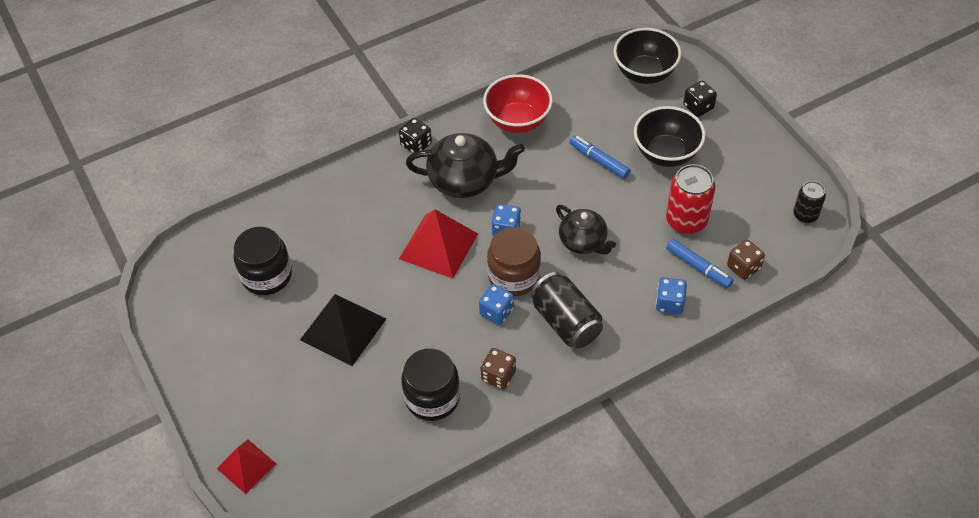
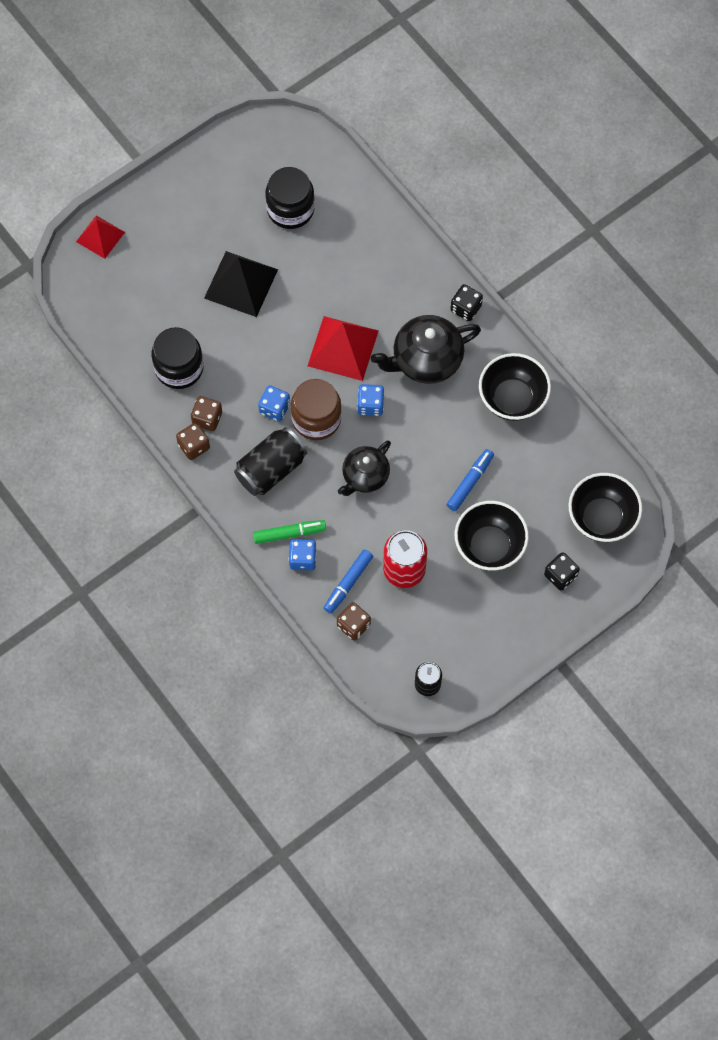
camera: 80 degrees right, 15 degrees up
(465, 181) = (425, 360): black teapot -> black teapot turned 75 degrees clockwise
(518, 121) = (512, 399): red bowl -> black bowl
(529, 391) = (194, 446): none -> brown dice
(640, 312) = (289, 533): none -> green marker

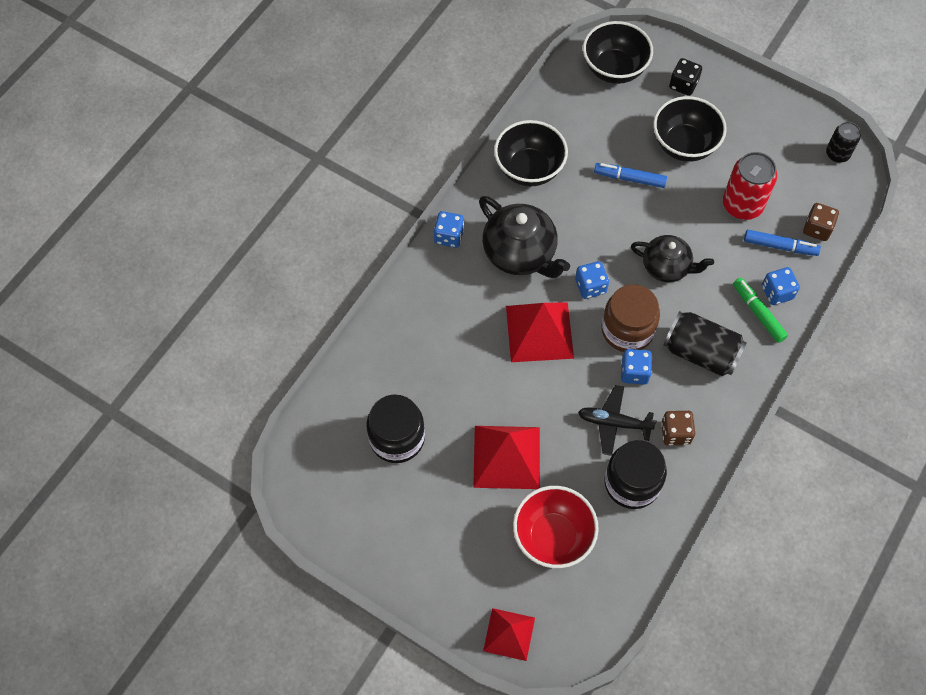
camera: 110 degrees left, 5 degrees down
(160, 293) = (553, 537): none -> red bowl
(194, 446) = (712, 435): brown dice -> none
(236, 374) = (614, 423): none -> black plane
(241, 283) = (506, 457): black pyramid -> red pyramid
(465, 308) = (449, 236): black dice -> blue dice

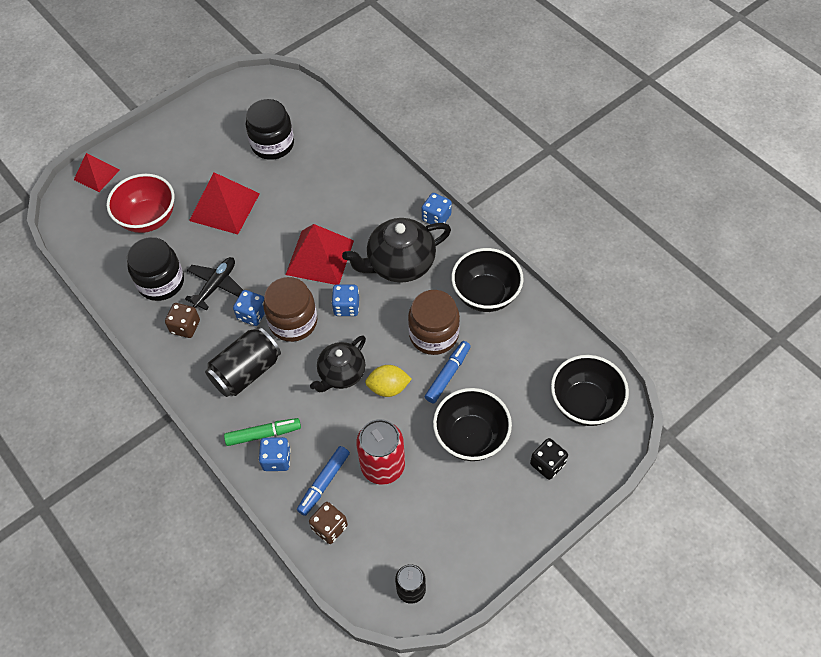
camera: 110 degrees right, 5 degrees down
(591, 201) = (433, 334): none -> brown jar
(664, 223) = (388, 388): none -> yellow lemon

